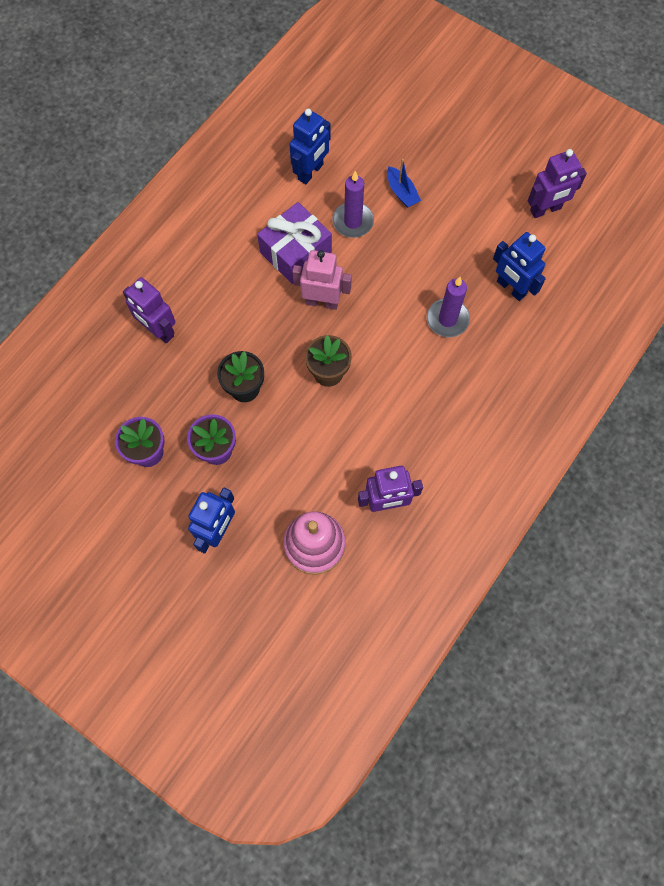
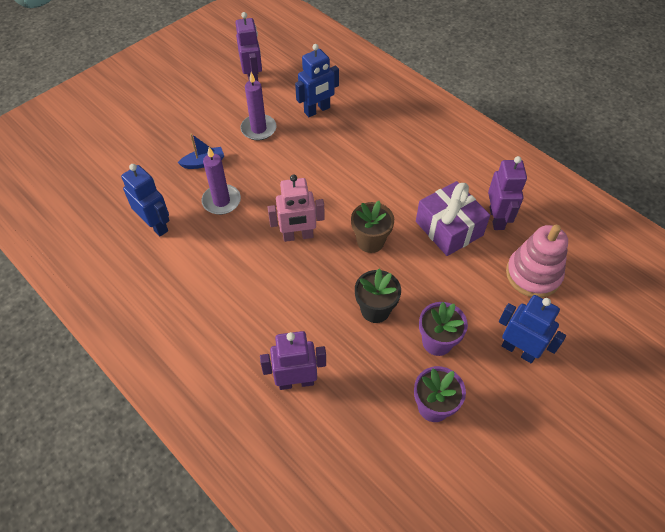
camera: 80 degrees left, 15 degrees down
(158, 330) = (296, 381): purple robot -> purple robot turned 150 degrees counterclockwise
(295, 252) = (240, 249): purple gift -> purple gift (449, 228)
(322, 302) = (298, 236): pink robot -> pink robot turned 120 degrees counterclockwise
(447, 319) = (336, 153): purple candle -> purple candle (258, 129)

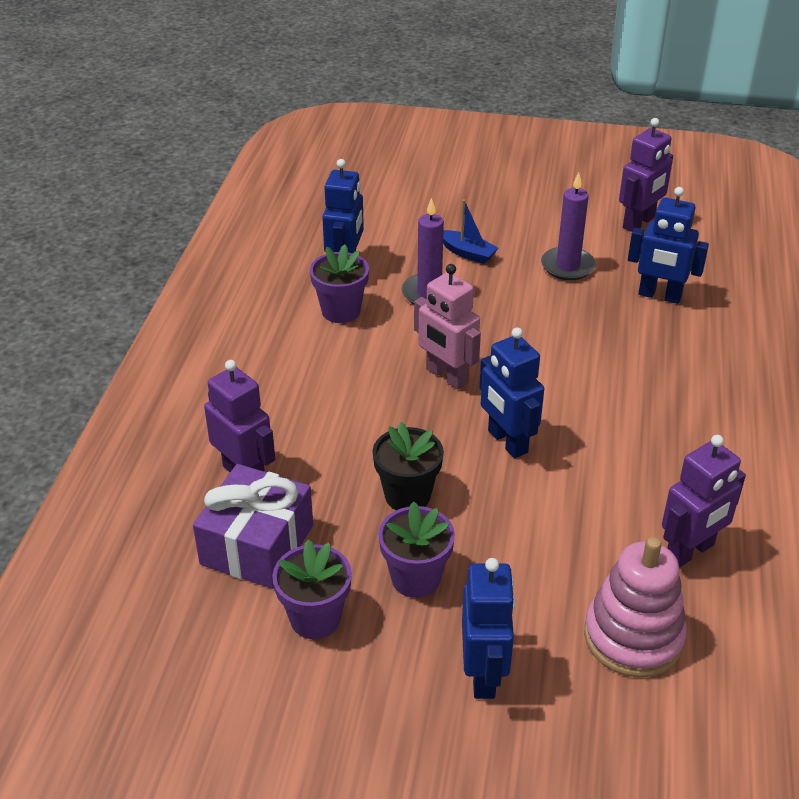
camera: 55 degrees right, 15 degrees down
(196, 252) = (341, 311): none -> purple flower pot
(370, 241) = (507, 442): brown flower pot -> blue robot
(449, 228) = (613, 508): purple gift -> purple gift (257, 545)

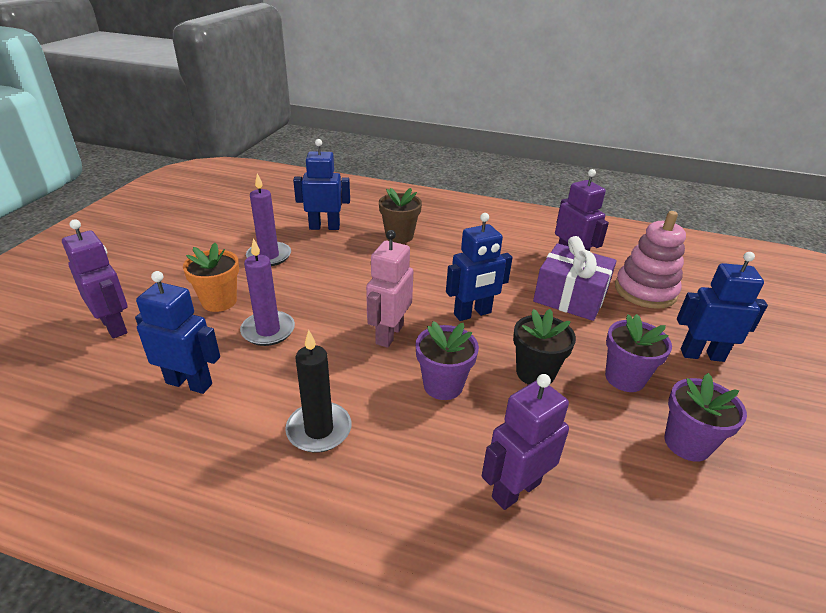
camera: 85 degrees left, 5 degrees down
(257, 545) = (612, 482): purple gift -> purple gift (570, 297)
(301, 348) = (319, 430): none -> black candle
(341, 311) = (268, 393): purple flower pot -> purple flower pot (443, 385)
(446, 376) = (389, 334): pink robot -> pink robot turned 150 degrees clockwise
(467, 253) = (219, 301): blue boat -> orange flower pot
(639, 223) = (233, 219): purple robot -> purple robot (114, 326)
(659, 296) = (324, 227): blue robot -> blue robot turned 120 degrees counterclockwise
(670, 364) = (399, 236): none -> brown flower pot

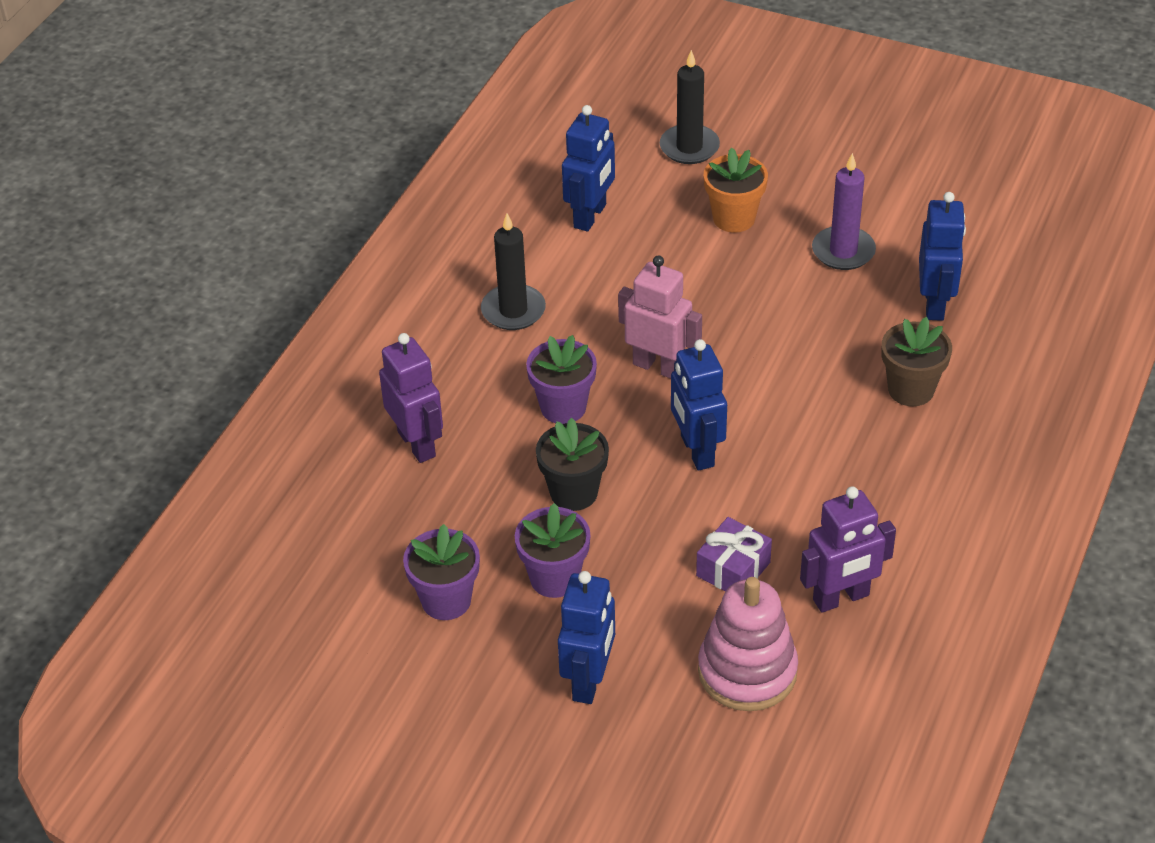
camera: 100 degrees right, 10 degrees up
(114, 326) = (689, 147): purple robot -> black candle
(268, 330) = (673, 264): purple candle -> none
(570, 297) = (733, 569): purple gift -> purple gift, size x0.61

